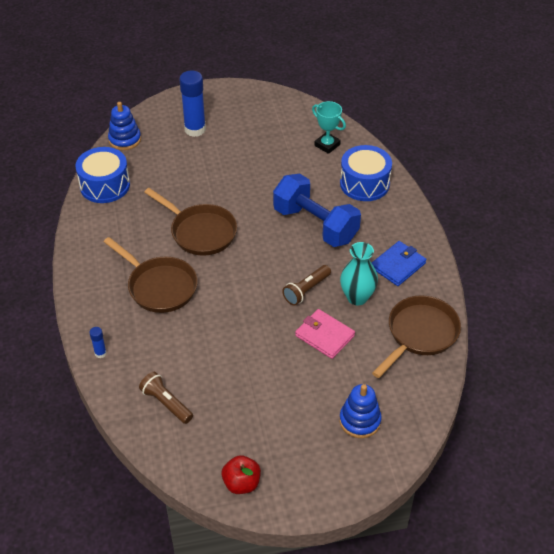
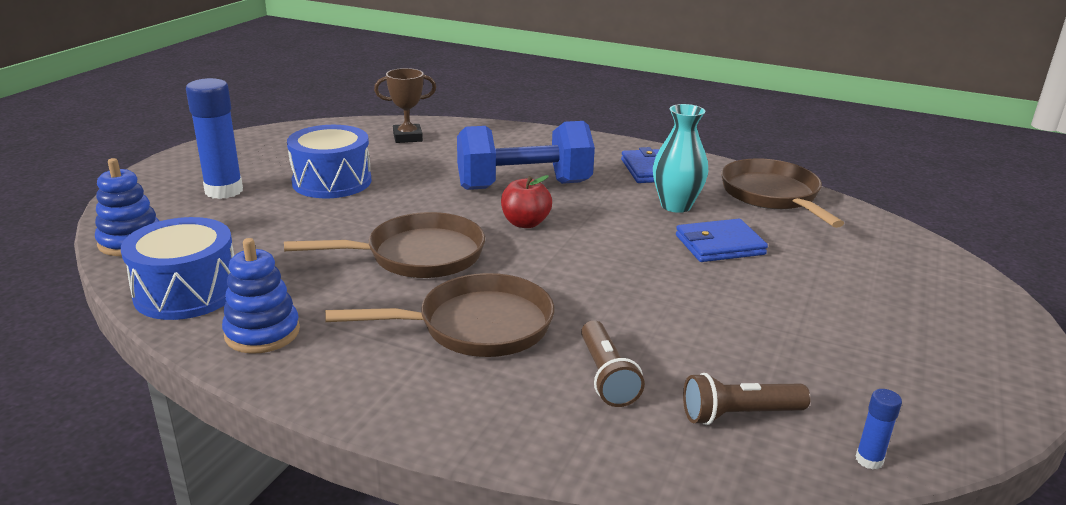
camera: 55 degrees left, 20 degrees down
(100, 353) = (554, 442): blue glue stick -> blue glue stick (869, 460)
(241, 483) = (964, 406): red apple -> red apple (525, 223)
(306, 290) = (627, 228): brown flashlight -> brown flashlight (606, 376)
(324, 336) = (719, 245): pink wallet -> blue wallet
(327, 145) = (407, 137): turquoise trophy -> brown trophy
(360, 420) = (889, 275): blue stacking toy -> blue stacking toy (262, 333)
(364, 183) = (501, 142): blue drum -> blue drum (332, 181)

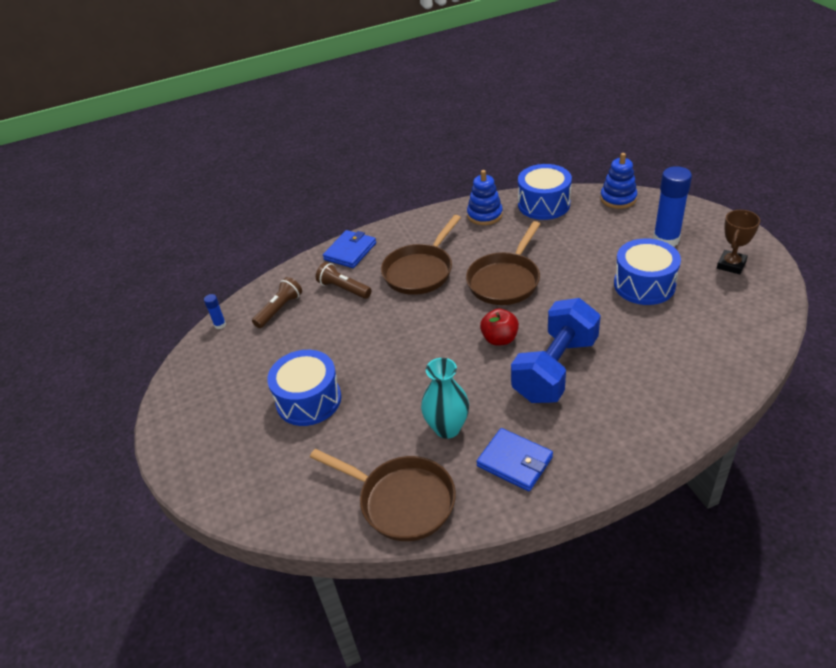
camera: 140 degrees right, 15 degrees up
(407, 137) = (710, 353): brown trophy -> brown trophy (731, 265)
(719, 245) = (381, 408): blue wallet -> blue wallet (350, 251)
(795, 291) = (308, 400): none -> blue drum

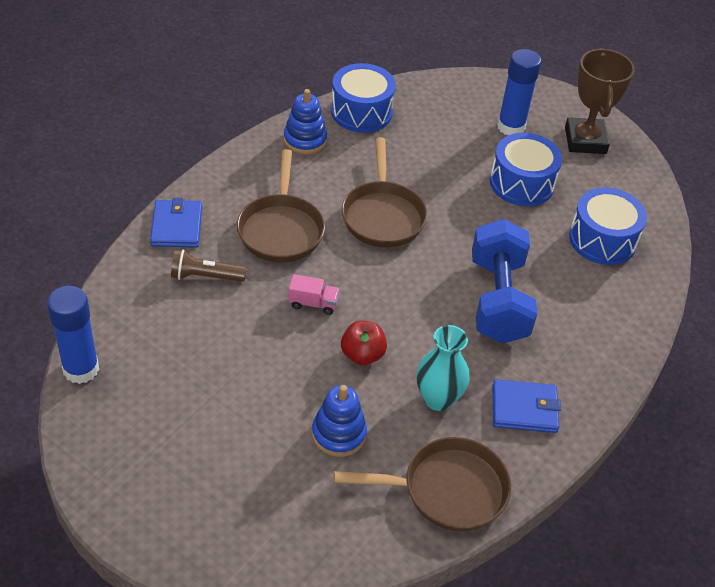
camera: 40 degrees left, 5 degrees up
(220, 325) = (81, 369): blue glue stick -> blue glue stick, size x2.21
(279, 309) = (144, 326): brown flashlight -> none
(308, 400) = (268, 422): blue drum -> blue drum (602, 240)
(404, 328) = (313, 303): none -> pink truck
(499, 339) = (423, 285): red apple -> red apple (362, 355)
(618, 199) = (434, 88): blue stacking toy -> blue stacking toy (338, 434)
(731, 265) = (585, 140): brown trophy -> brown trophy, size x1.57

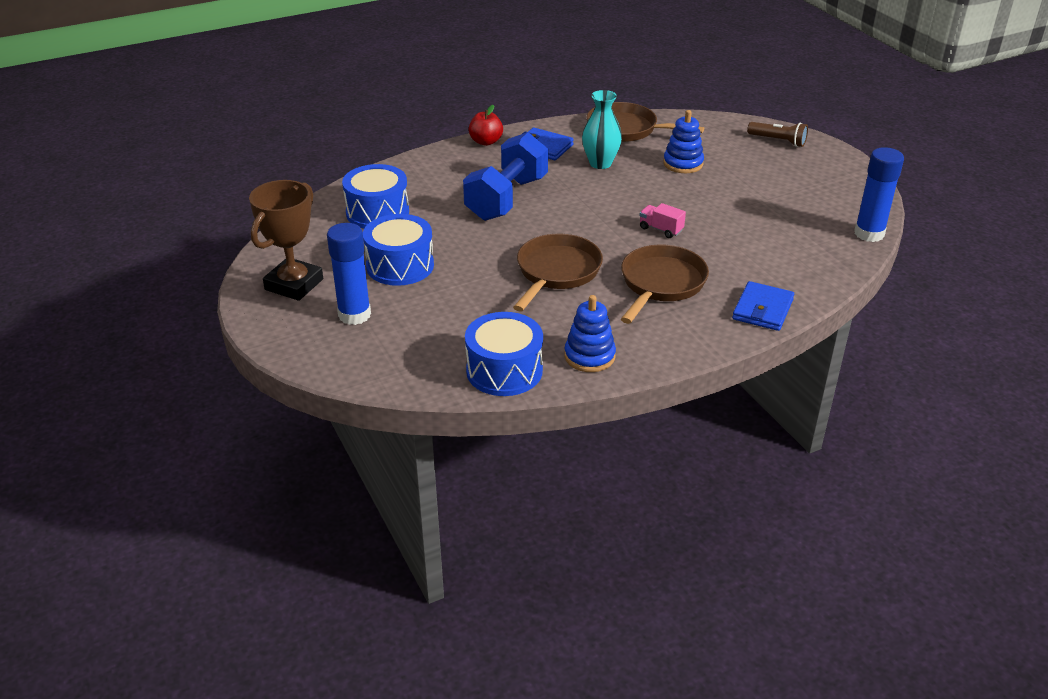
camera: 150 degrees left, 10 degrees down
(205, 276) = (747, 266): brown flashlight -> brown flashlight (778, 141)
(362, 355) = (640, 194): red apple -> red apple (486, 142)

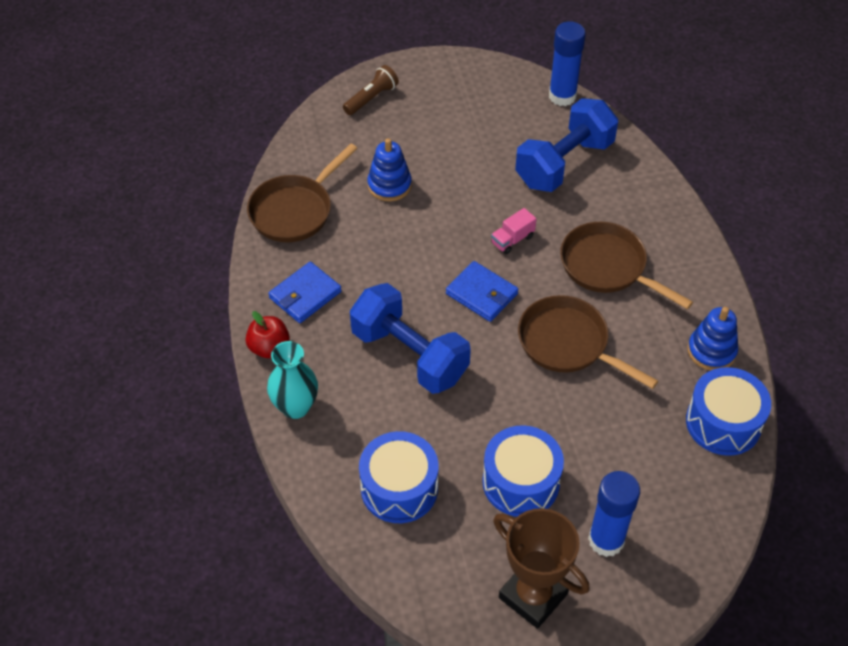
camera: 75 degrees left, 15 degrees up
(600, 163) = (362, 253): turquoise vase -> turquoise vase (295, 407)
(762, 309) = (663, 207): blue wallet -> blue wallet (481, 294)
(777, 245) = (564, 163): none -> blue dumbbell

